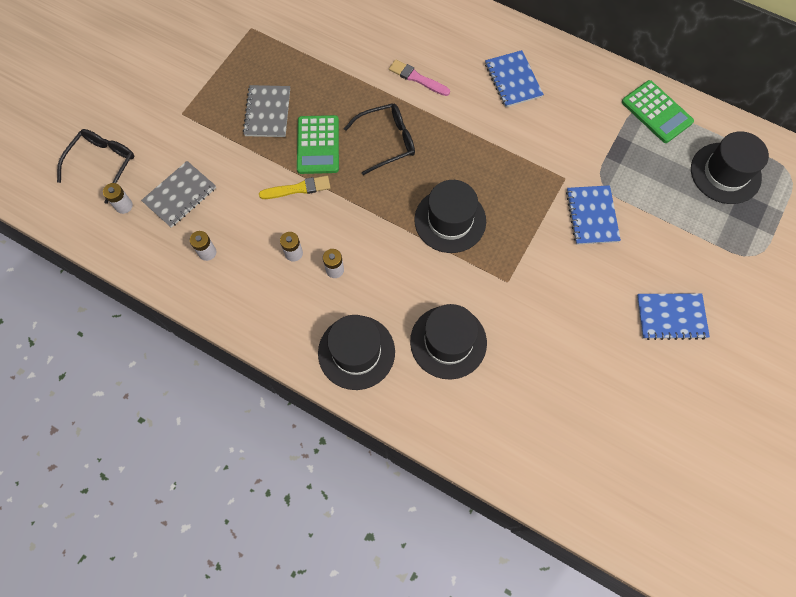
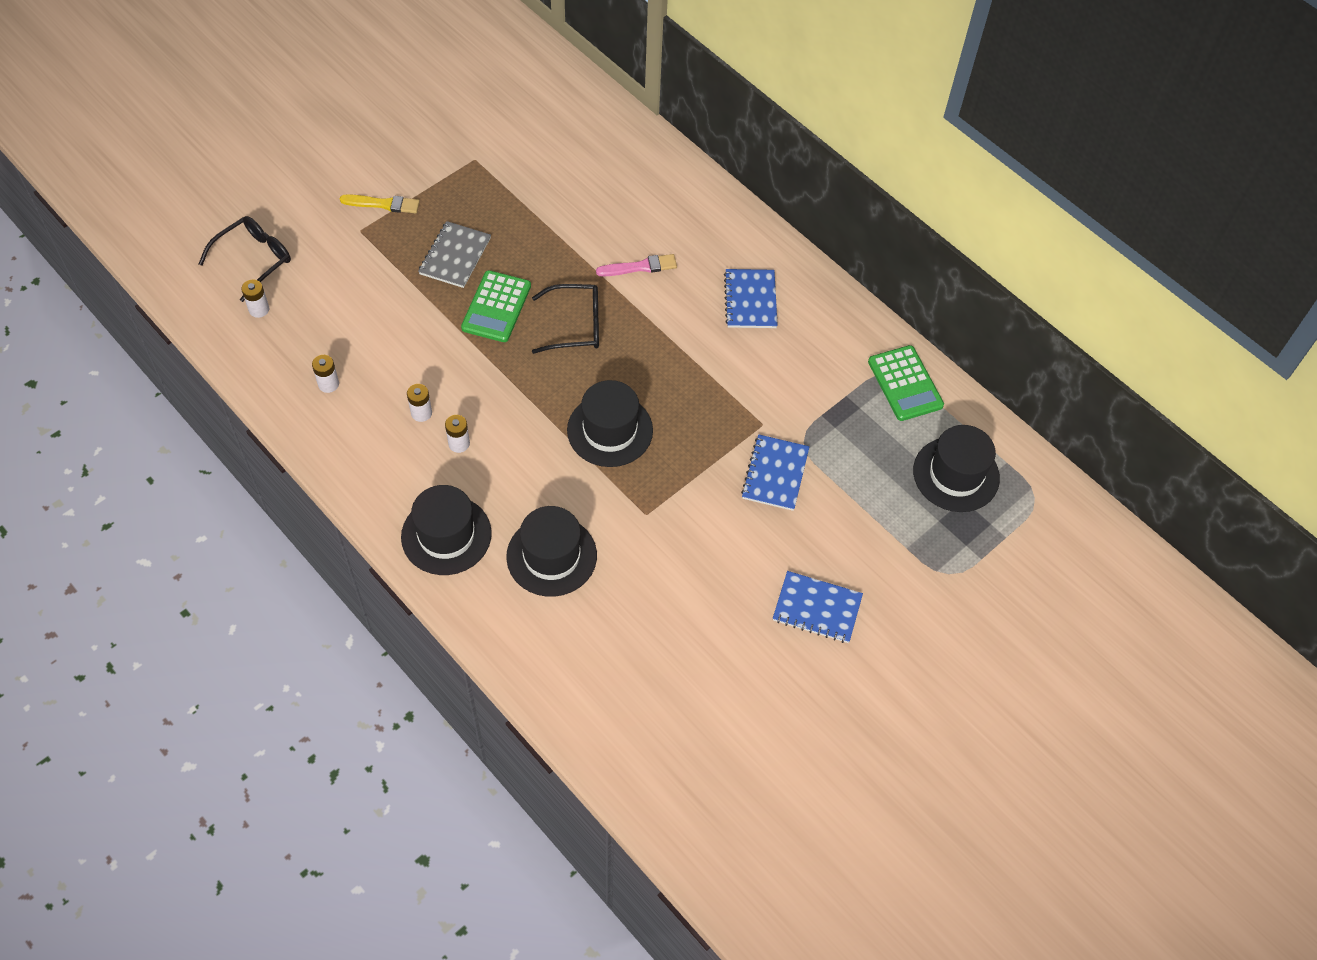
camera: 15 degrees right, 10 degrees down
(180, 195) = (323, 316): grey notebook -> none
(298, 188) = (454, 347): yellow brush -> yellow brush (383, 204)
(417, 78) = (640, 267): pink brush -> pink brush turned 120 degrees clockwise

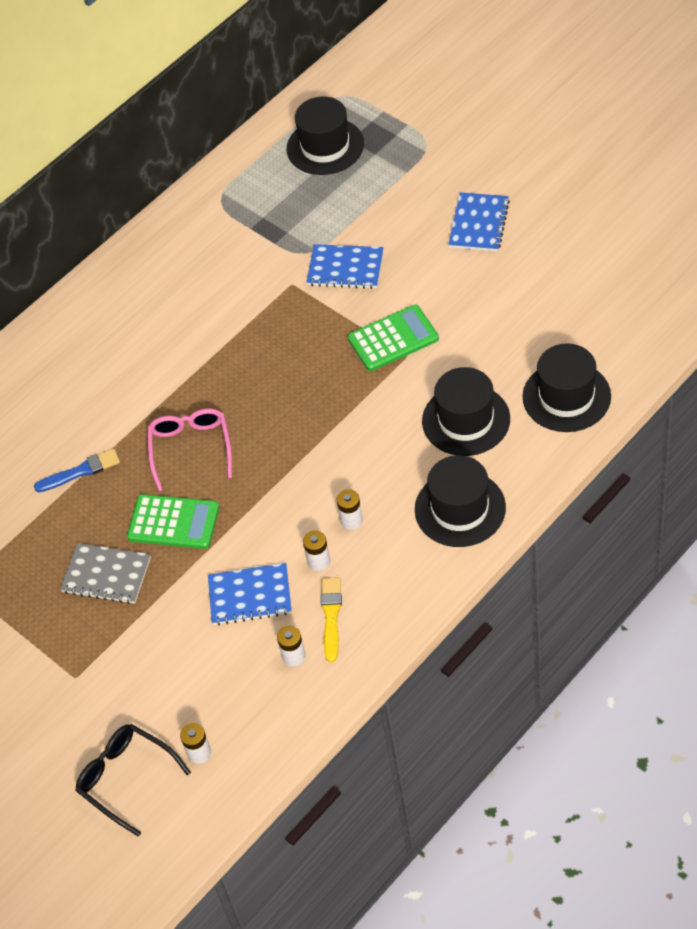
camera: 85 degrees left, 5 degrees down
(383, 204) = (34, 663): yellow brush -> yellow brush (331, 616)
(571, 243) = (80, 471): none -> blue brush
(576, 325) = (190, 448): black glasses -> pink glasses
(610, 430) = (316, 399): black hat -> black hat (566, 396)
(640, 267) = (109, 407): pink brush -> none
(750, 300) = (144, 311): blue notebook -> blue notebook (250, 595)
(905, 383) = (231, 188): green calculator -> green calculator (393, 339)

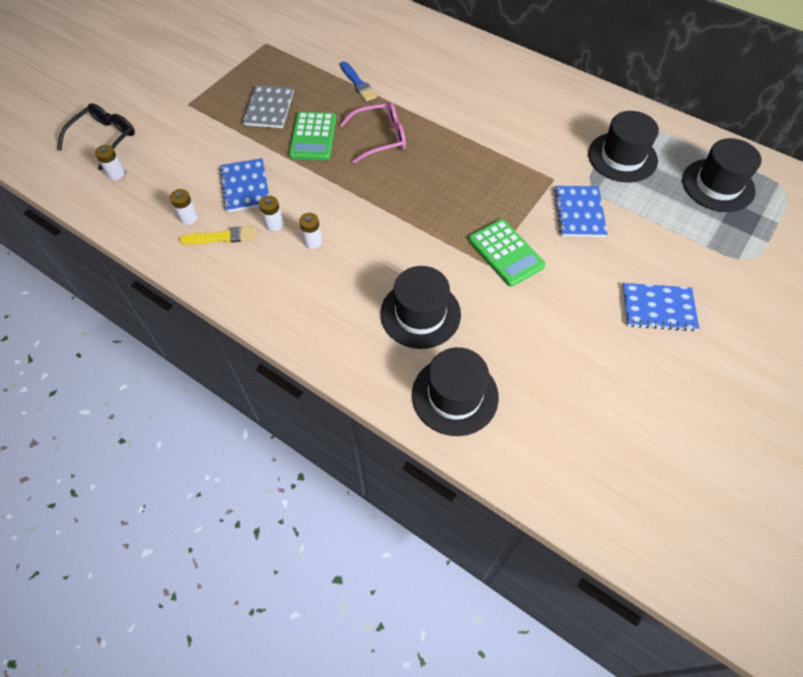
camera: 75 degrees right, 5 degrees up
(460, 509) = (323, 316): black hat -> black hat (622, 157)

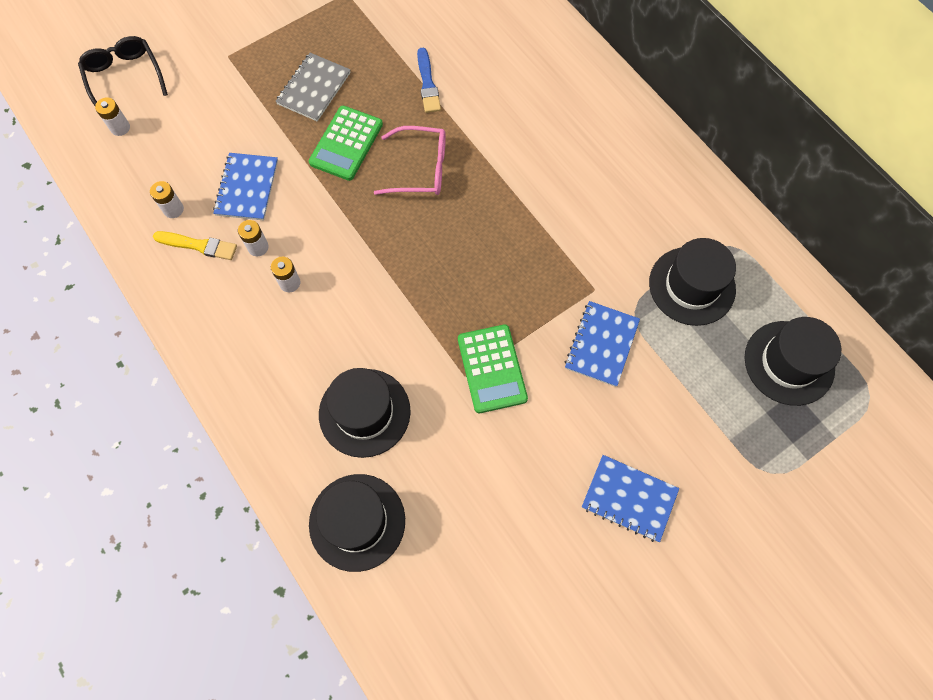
camera: 20 degrees right, 10 degrees up
(105, 139) = (124, 77): black glasses -> black glasses turned 75 degrees counterclockwise

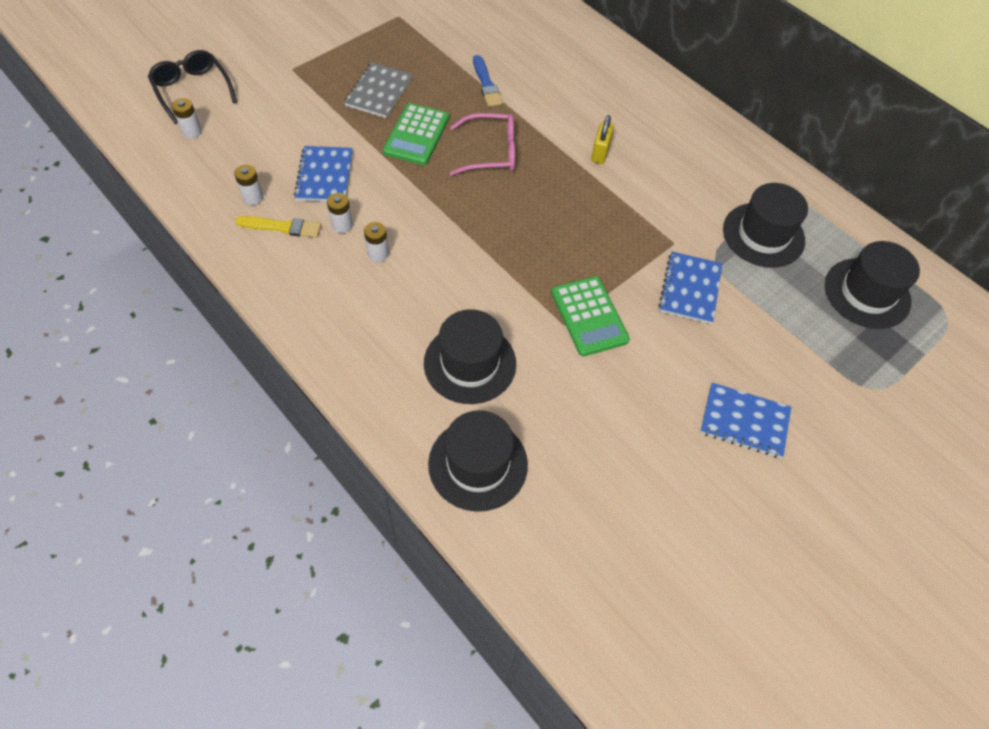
camera: 10 degrees left, 10 degrees down
(535, 176) = (600, 153): none -> yellow padlock

